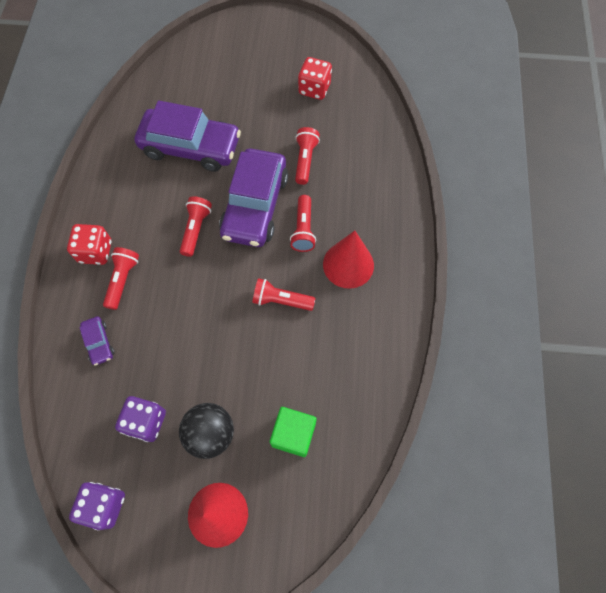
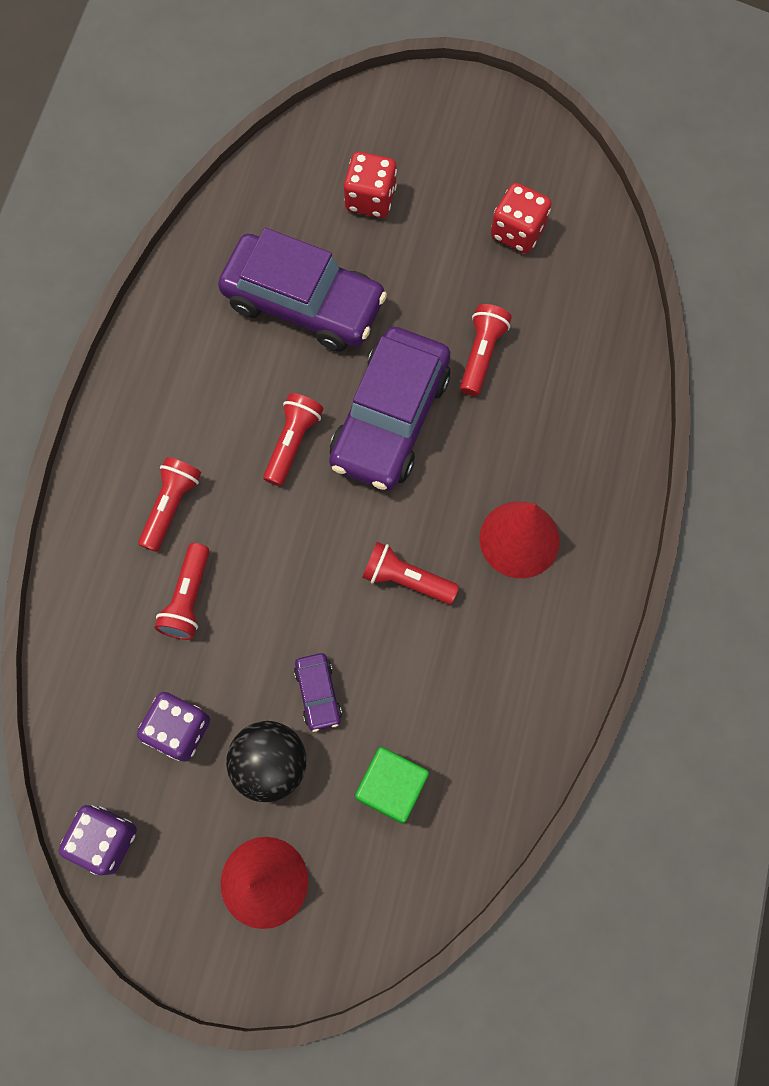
camera: 10 degrees right, 5 degrees up
(95, 251) = (135, 453): red dice -> red dice (370, 199)
(99, 343) = (124, 598): purple car -> purple car (318, 693)
(303, 229) = (459, 470): red flashlight -> red flashlight (188, 598)

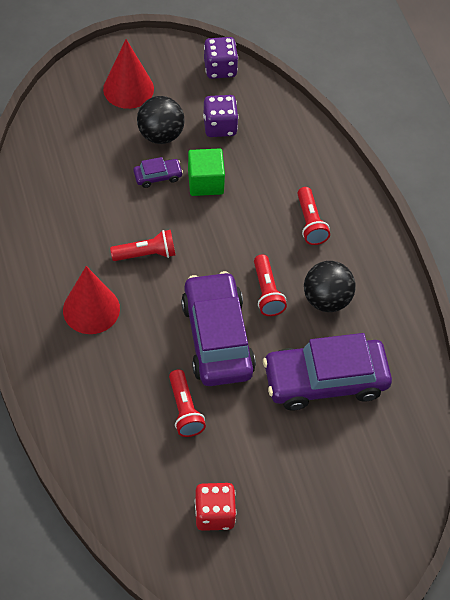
camera: 145 degrees right, 15 degrees down
(188, 598) = (263, 184): red flashlight -> none
(229, 394) = (326, 299): none -> black ball
(318, 693) = (158, 176): purple car -> purple car turned 120 degrees clockwise
(370, 199) = (335, 479): red dice -> none
(391, 787) = (89, 155): green cube -> green cube (205, 182)

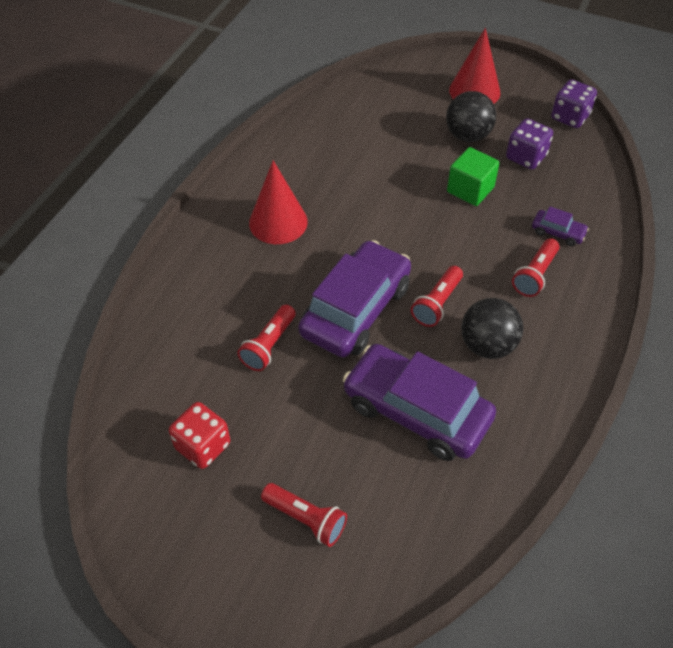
camera: 45 degrees right, 5 degrees down
(146, 254) = (364, 211): red flashlight -> red flashlight (306, 519)
(158, 176) = (434, 162): purple car -> purple car (558, 232)

